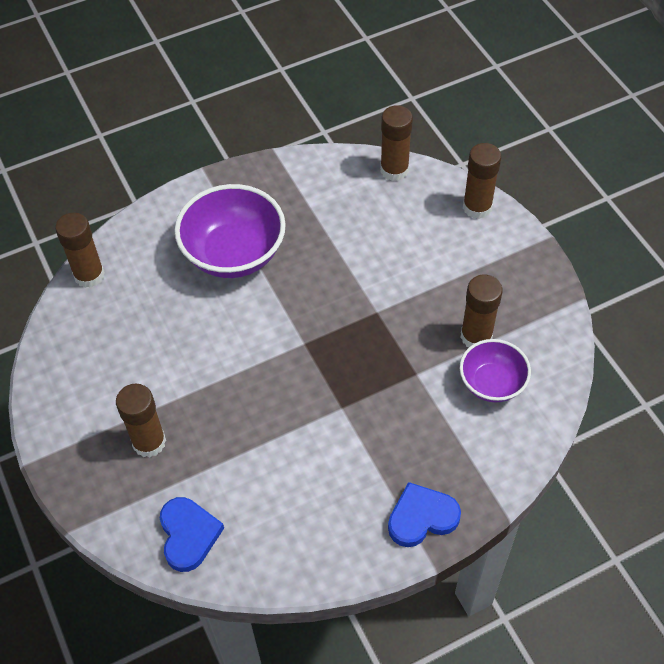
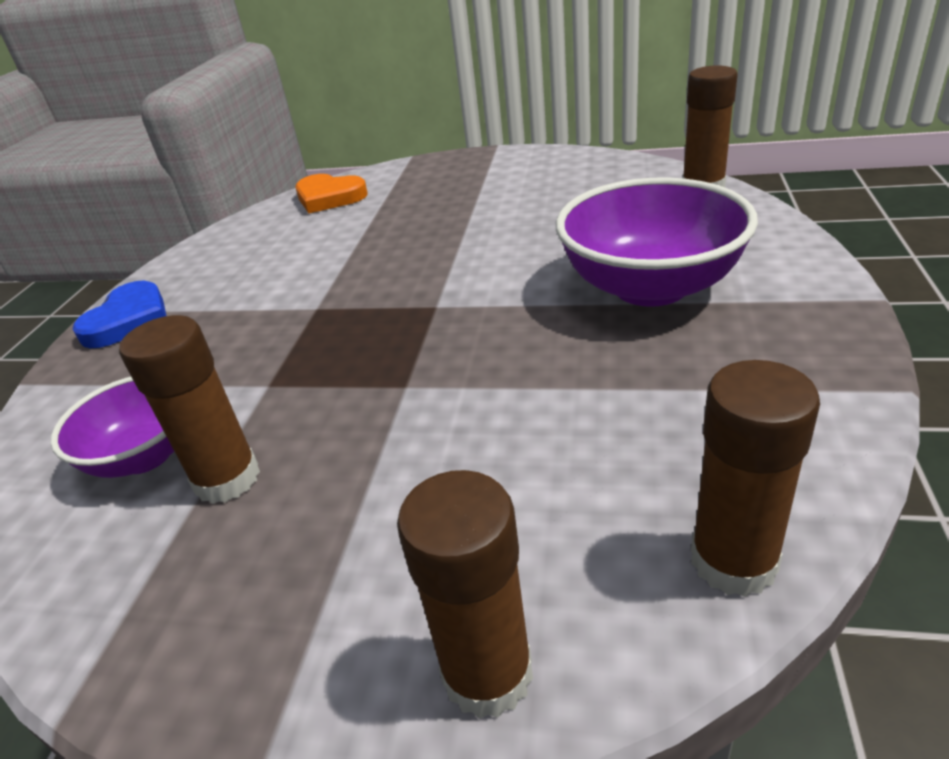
camera: 130 degrees right, 20 degrees down
(149, 442) = (442, 193): brown glue stick -> none
(188, 535) = (329, 197): blue heart -> orange heart

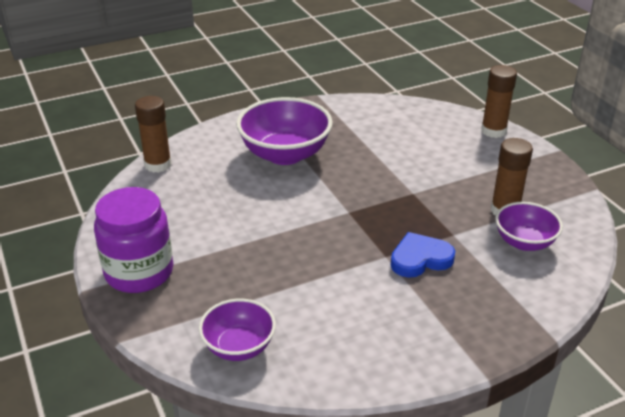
camera: 130 degrees left, 0 degrees up
(129, 320) = (470, 338): blue heart -> blue heart (420, 259)
(329, 197) = (239, 347): orange heart -> purple bowl
(490, 166) = (139, 272): none -> purple jar
(733, 561) = (420, 108): brown glue stick -> none

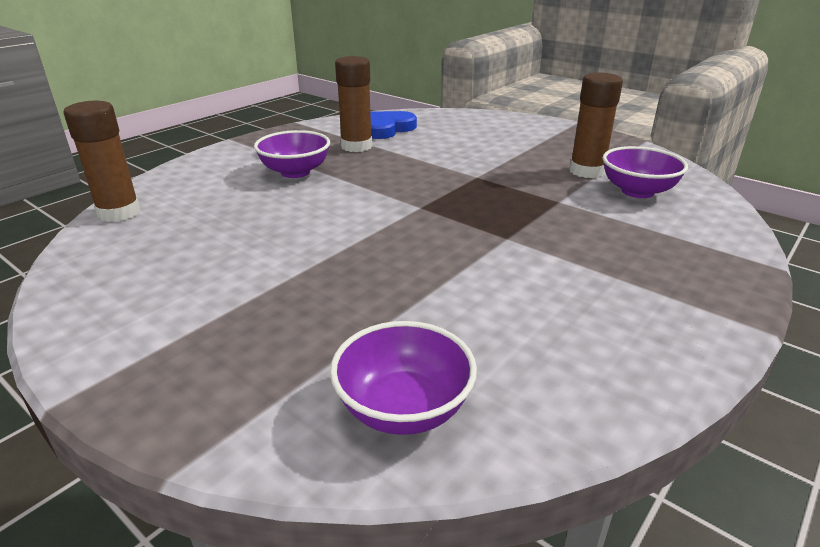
camera: 25 degrees left, 5 degrees down
(139, 272) = (153, 348): purple jar -> none
(285, 154) = (295, 172): purple bowl -> purple bowl, size x0.60
(420, 259) = (549, 230): blue heart -> blue heart (387, 129)
(493, 131) = (504, 119): brown glue stick -> brown glue stick (356, 146)

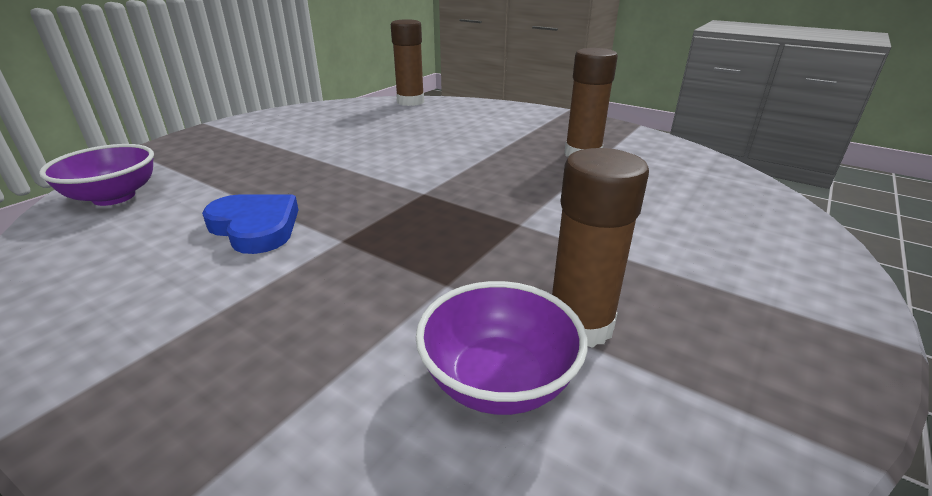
camera: 85 degrees right, 0 degrees up
(295, 172) = (498, 137): purple bowl -> none
(387, 129) = (658, 165): blue heart -> blue heart (255, 227)

